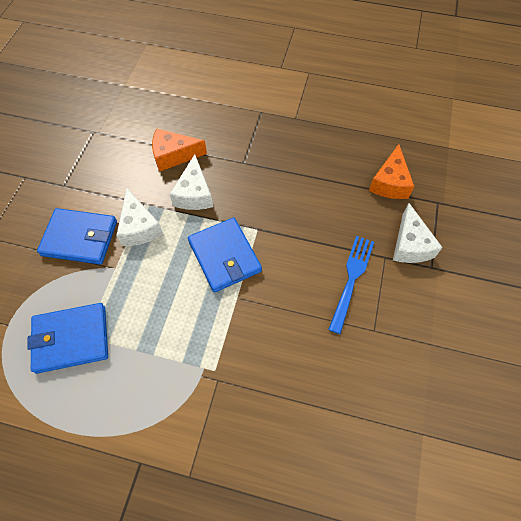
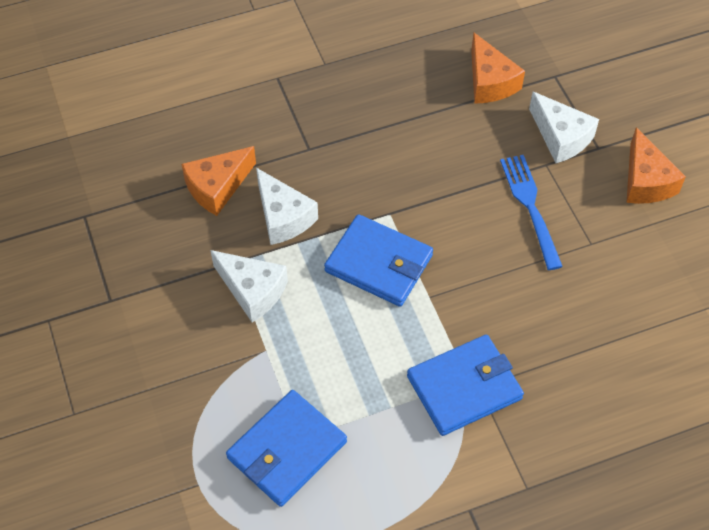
camera: 35 degrees left, 5 degrees down
(80, 238) = (192, 345): blue wallet -> blue wallet (464, 387)
(448, 310) = (645, 181): none -> orange cheese

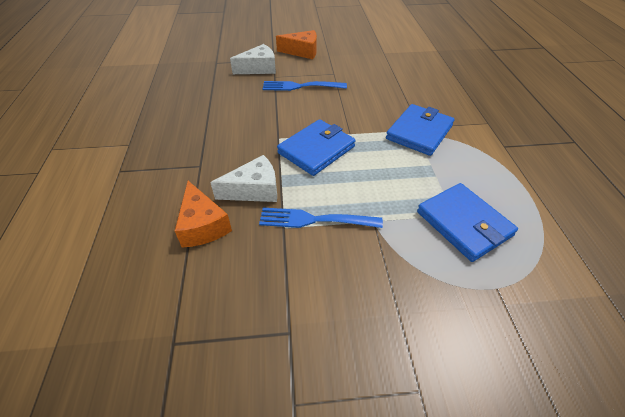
camera: 75 degrees left, 10 degrees down
(252, 291) = (316, 220): white cheese -> blue fork
(464, 387) = (419, 132): blue wallet -> blue wallet turned 45 degrees clockwise
(489, 82) = (203, 82): orange cheese -> none

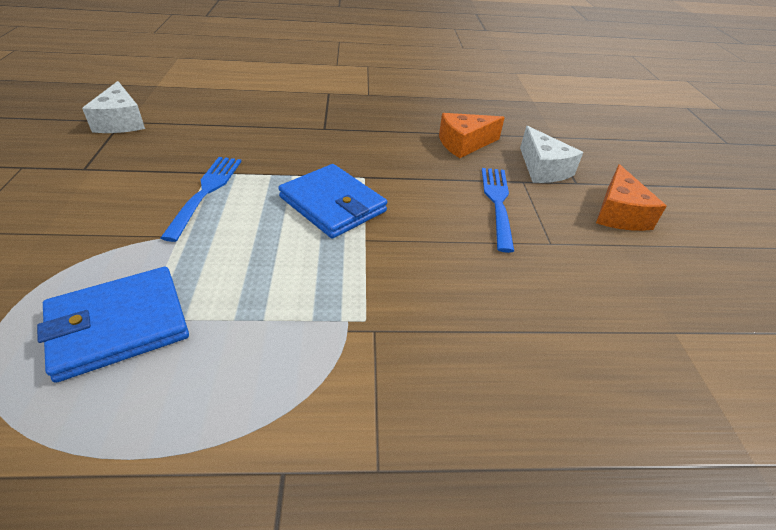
camera: 90 degrees right, 5 degrees down
(202, 225) = (235, 130): orange cheese -> orange cheese (464, 144)
(254, 190) = (272, 157): white cheese -> white cheese (121, 122)
(419, 132) = (357, 325): blue wallet -> none

